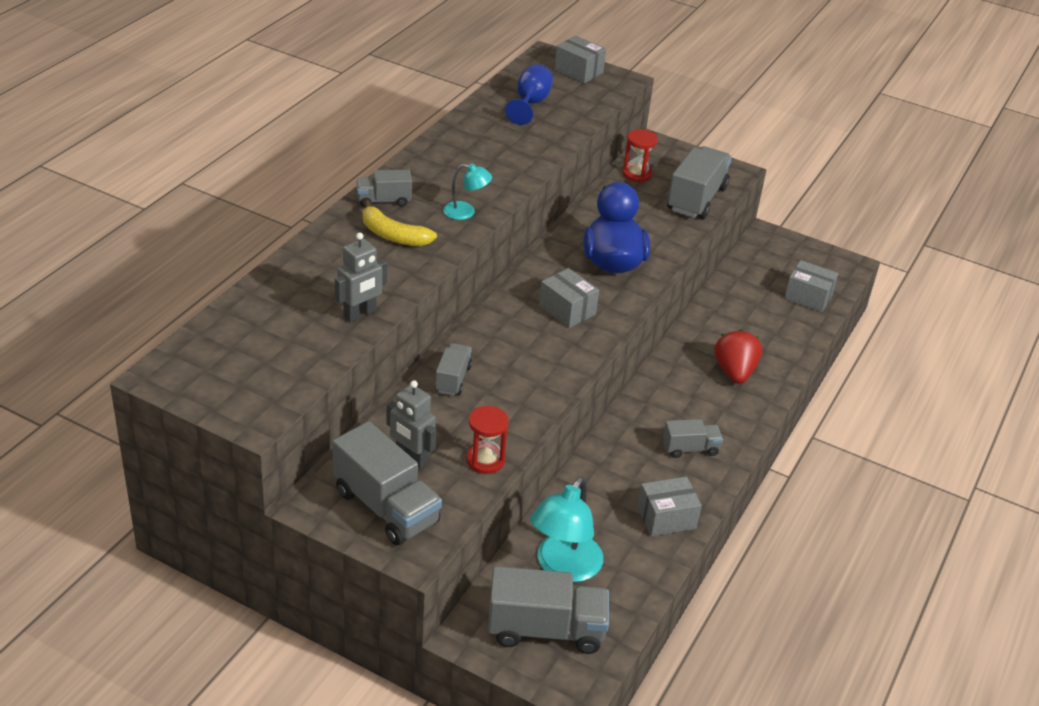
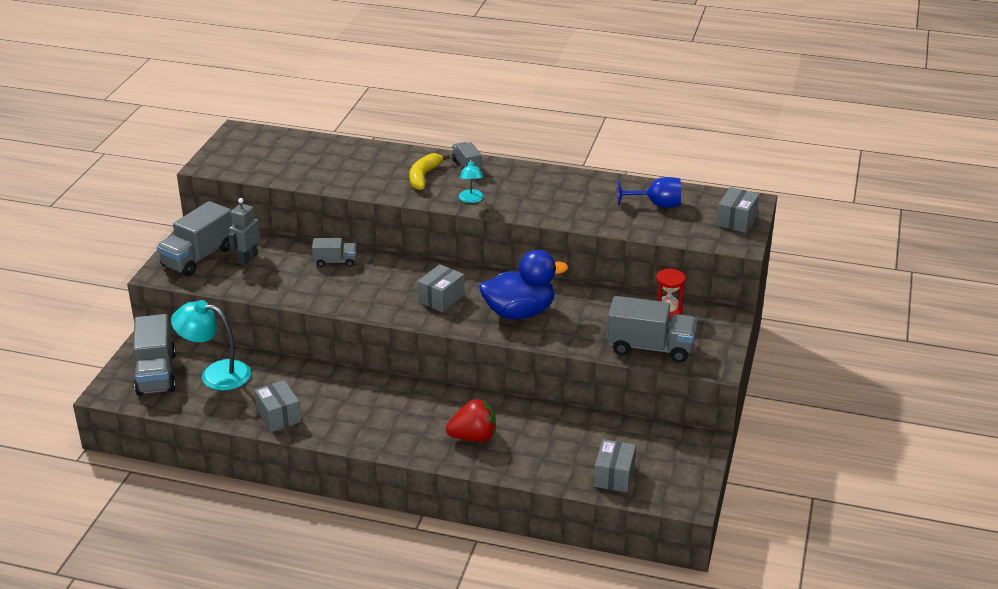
camera: 80 degrees right, 5 degrees down
(360, 314) = (325, 180): grey robot -> none
(485, 460) = (253, 287): red hourglass -> none
(690, 448) = (363, 421): grey truck -> none

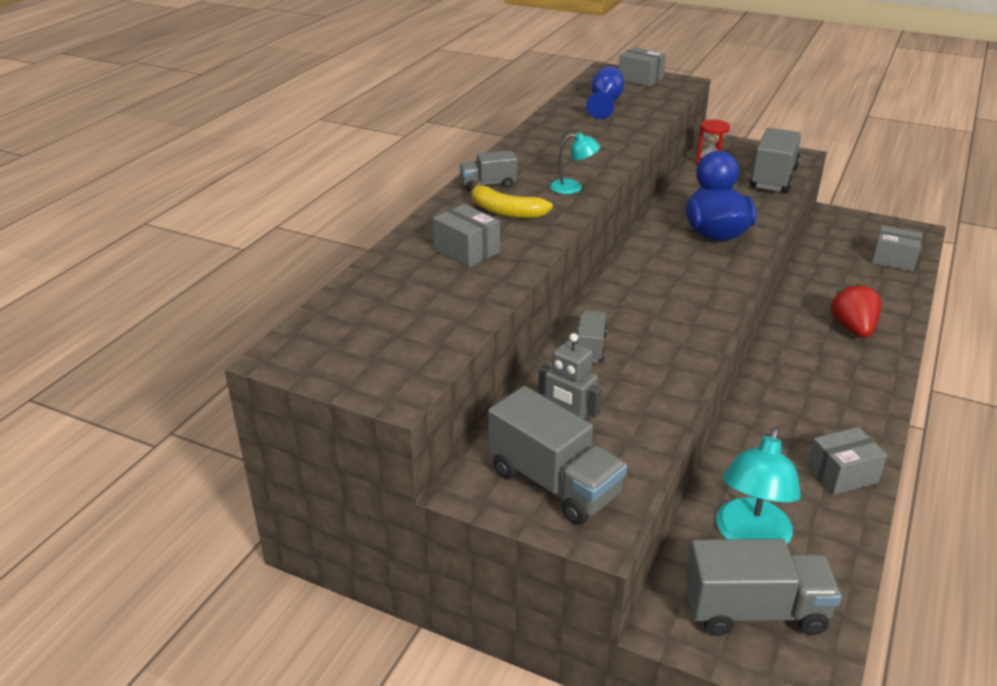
camera: 80 degrees left, 0 degrees up
(441, 298) = (686, 276): grey box -> grey box (467, 251)

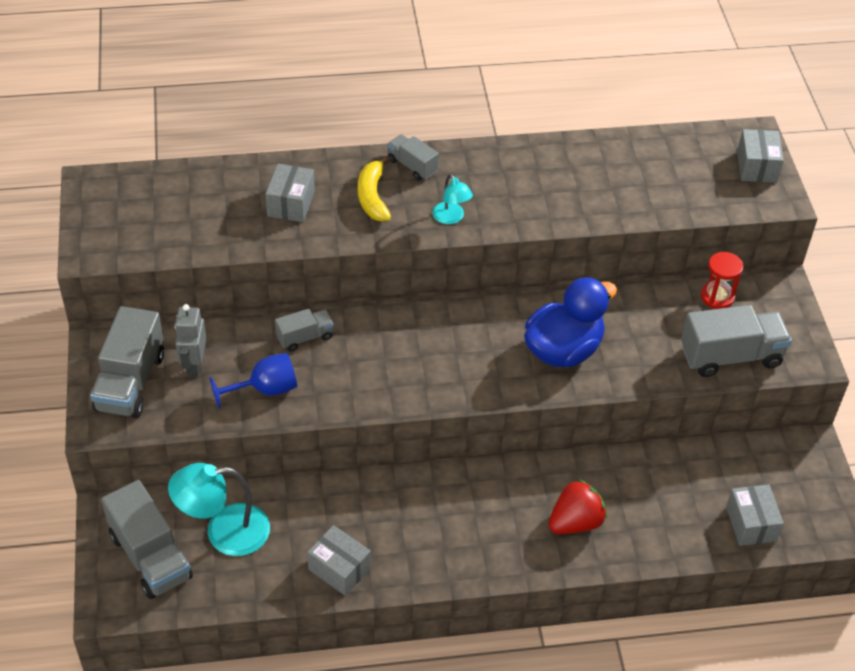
camera: 55 degrees right, 15 degrees up
(605, 104) = (660, 167): blue goblet -> blue goblet (265, 390)

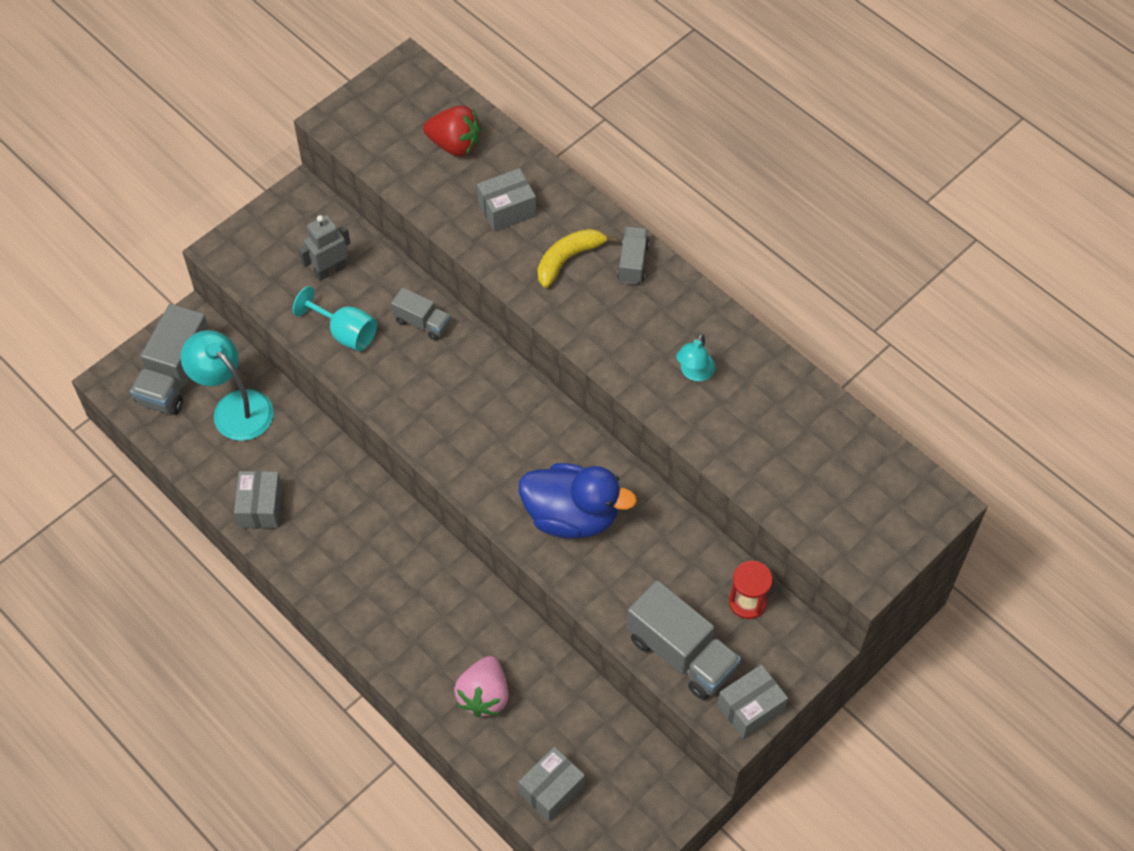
camera: 55 degrees right, 10 degrees up
(130, 382) = (279, 242): grey truck -> none
(265, 390) = (345, 333): blue goblet -> turquoise goblet
(451, 218) = (595, 330): turquoise lamp -> turquoise lamp (694, 373)
(575, 522) = (441, 648): red strawberry -> red strawberry (455, 145)
(639, 519) = (484, 695): none -> pink strawberry
(756, 167) = (895, 530): grey box -> grey box (750, 708)

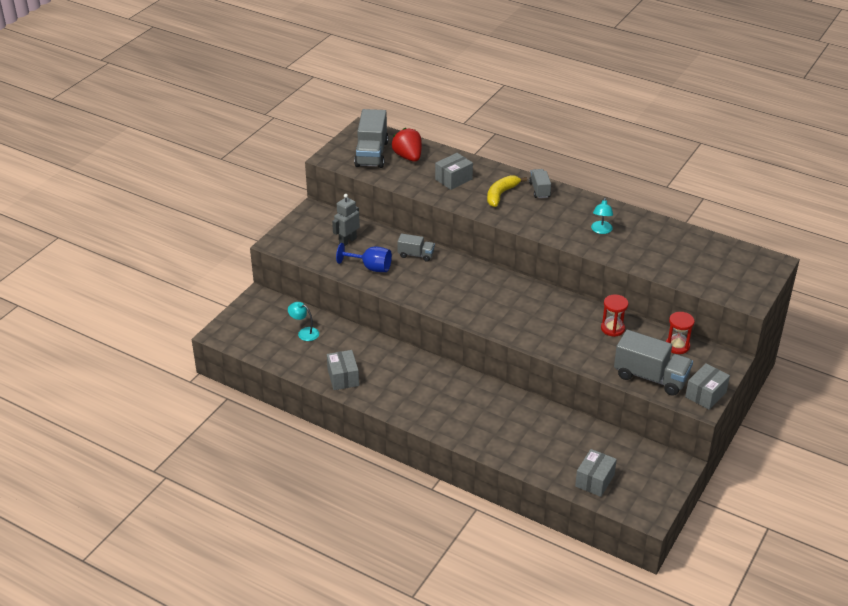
camera: 15 degrees left, 20 degrees down
(175, 376) = (259, 324): grey truck -> grey truck (371, 154)
(234, 407) = (304, 332): turquoise lamp -> turquoise lamp, size x0.54
(345, 333) = (370, 267): turquoise goblet -> blue goblet
(455, 145) = (408, 157): red strawberry -> red strawberry turned 120 degrees counterclockwise
(484, 695) = (529, 442): pink strawberry -> none
(572, 516) = (551, 326): blue duck -> none
(663, 543) = (612, 328): none -> red hourglass

